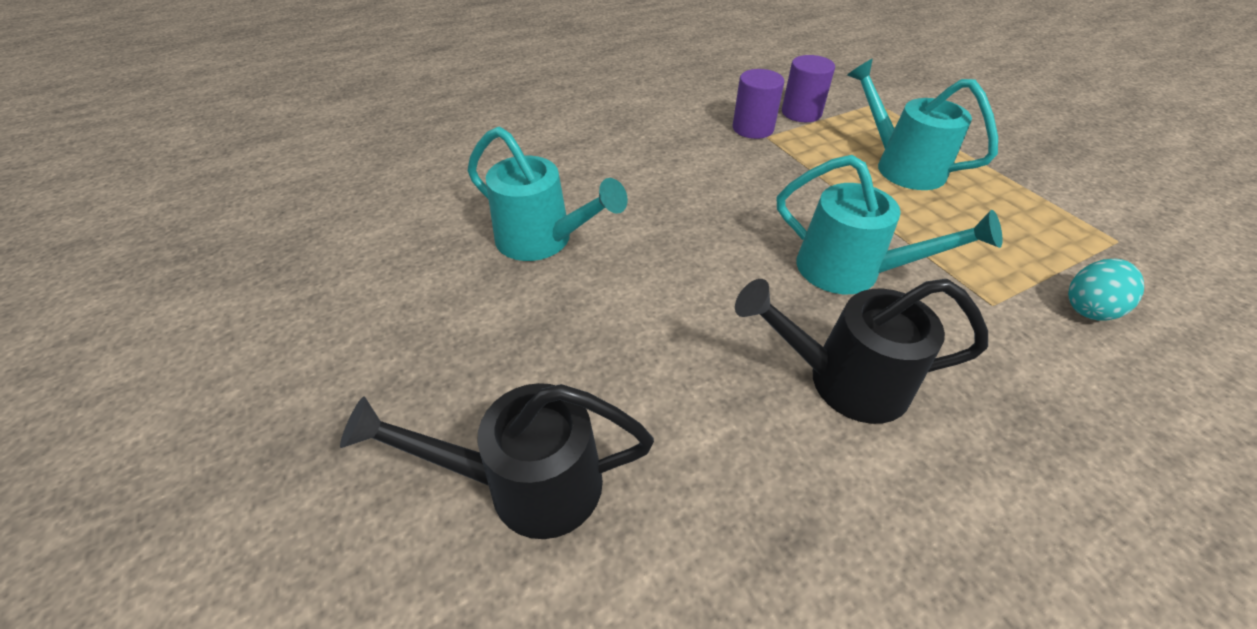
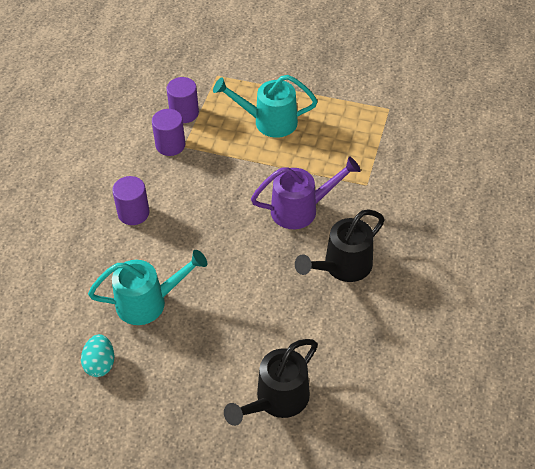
camera: 45 degrees left, 5 degrees up
(639, 158) = (133, 213): none -> purple cylinder
(851, 271) = (301, 209): turquoise watering can -> purple watering can
(1088, 307) = (399, 159): turquoise egg -> turquoise egg (100, 364)

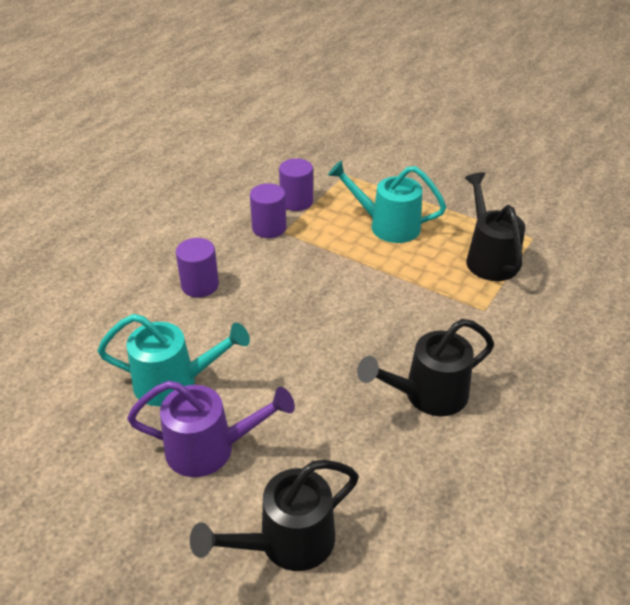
camera: 15 degrees right, 10 degrees down
(100, 364) = (85, 439): turquoise egg -> none
(301, 209) = (395, 320): purple watering can -> purple watering can (210, 449)
(358, 135) = (488, 258): none -> black watering can

